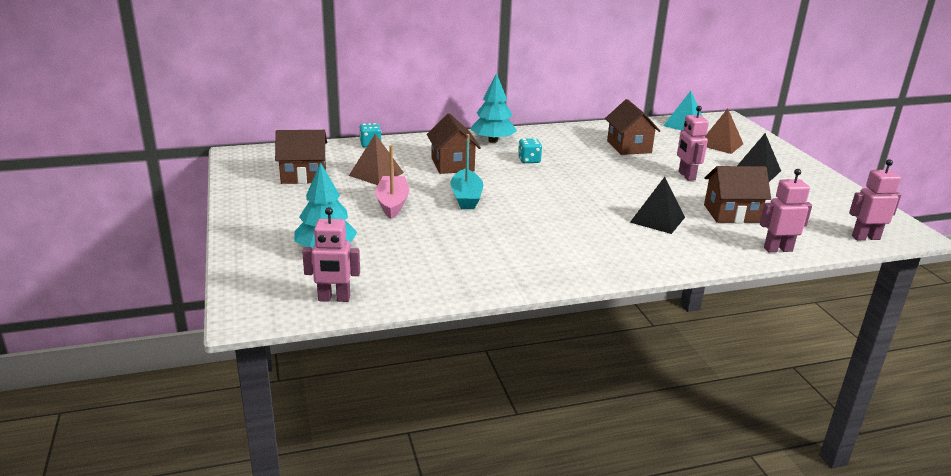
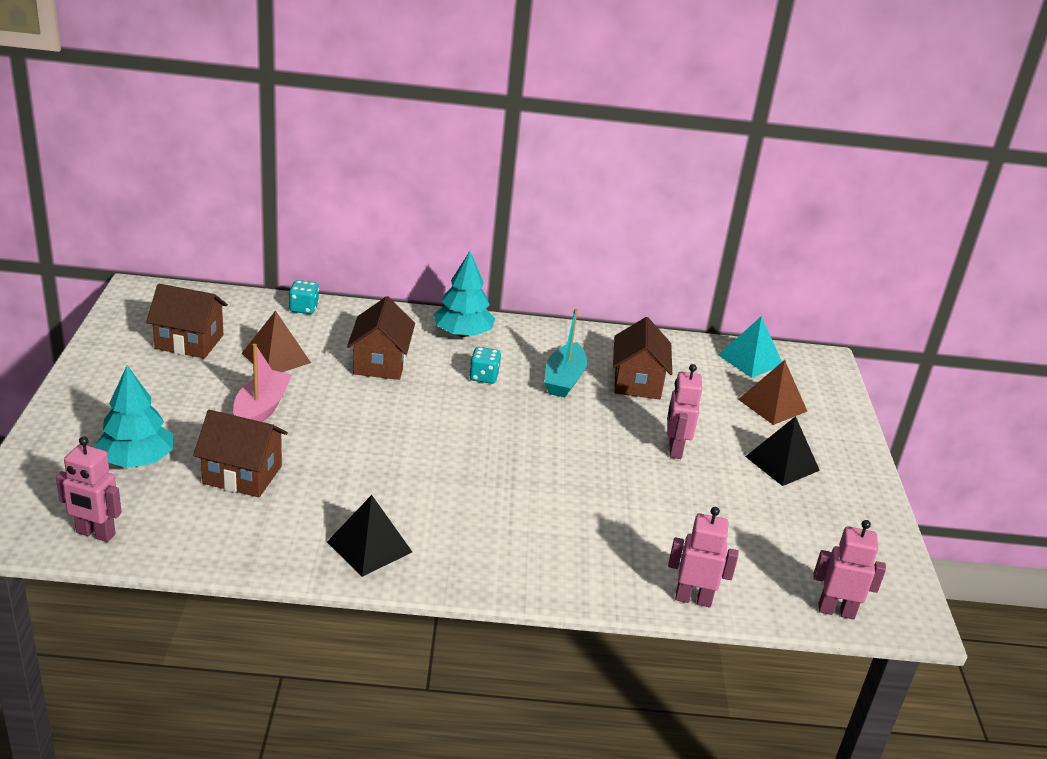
camera: 15 degrees right, 5 degrees up
(466, 197) = (357, 420): turquoise boat -> turquoise boat (564, 379)
(657, 219) = (572, 512): black pyramid -> black pyramid (369, 547)
(731, 213) = (681, 526): brown house -> brown house (242, 475)

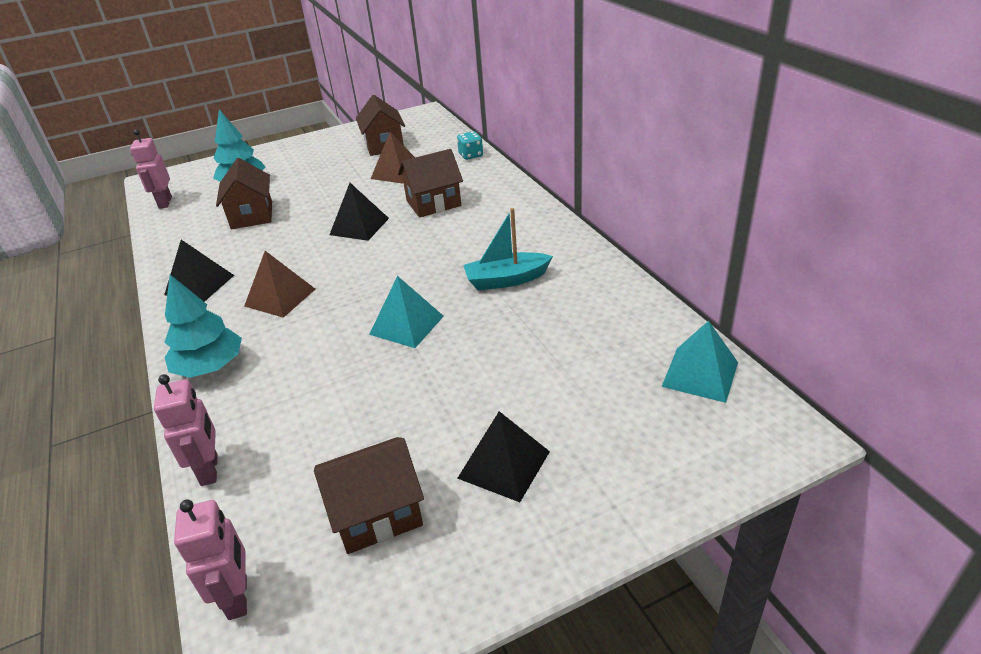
camera: 70 degrees right, 5 degrees up
(261, 409) = (331, 192): pink boat -> none
(371, 416) = (359, 226): none -> black pyramid
(462, 333) = (518, 214): turquoise tree -> turquoise tree (210, 367)
(484, 377) = (464, 245): turquoise dice -> none
(581, 447) = (406, 325): none -> turquoise pyramid
(637, 382) = (552, 317): brown house -> brown house (376, 513)
(674, 449) = (455, 378): pink robot -> none
(772, 405) = (621, 420): brown pyramid -> brown pyramid (280, 297)

